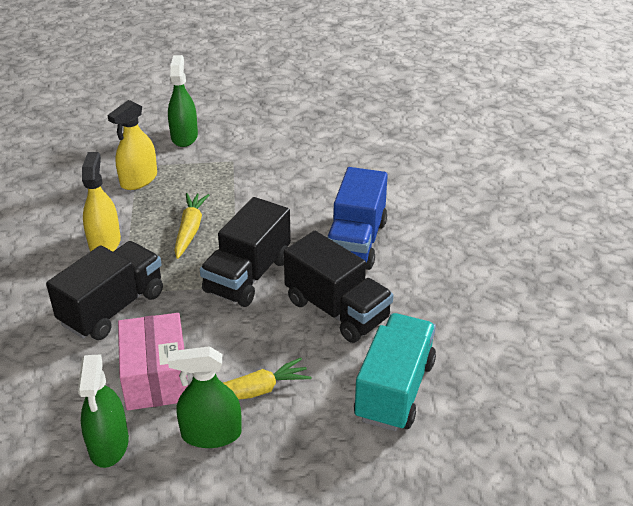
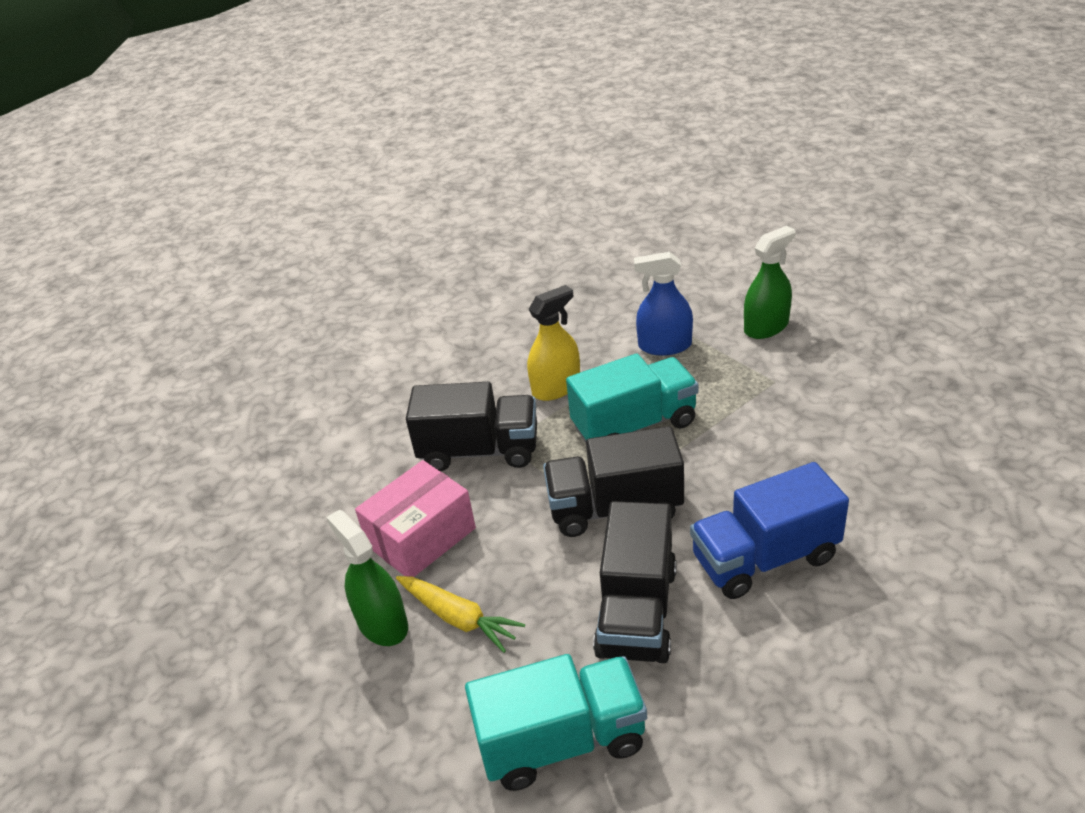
camera: 60 degrees right, 0 degrees up
(109, 444) = (320, 562): green spray bottle -> none
(139, 179) = (664, 346): yellow spray bottle -> blue spray bottle
(190, 230) = (634, 425): yellow carrot -> turquoise truck

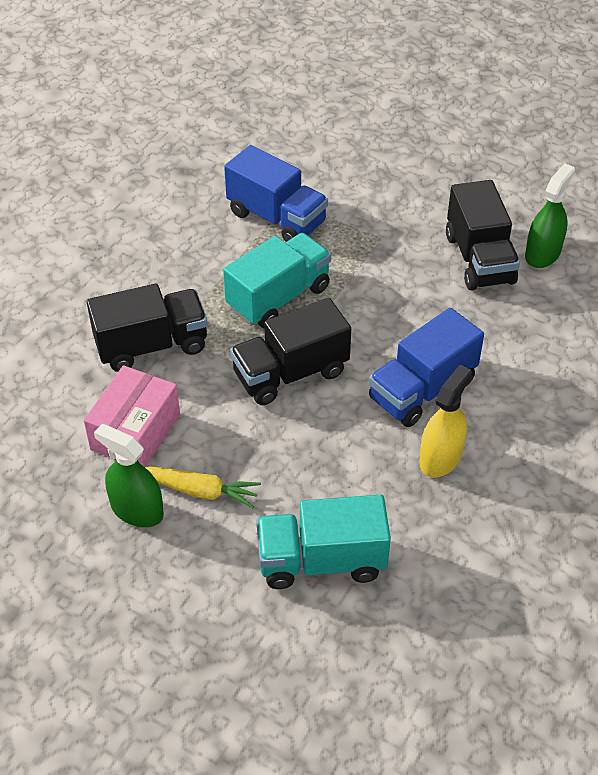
camera: 25 degrees left, 10 degrees up
(556, 387) = (195, 274): yellow spray bottle -> yellow spray bottle (440, 458)
(562, 741) = (321, 561): turquoise truck -> turquoise truck turned 150 degrees counterclockwise
(637, 611) = (340, 452): black truck -> black truck (479, 259)
(664, 346) = (276, 218): blue spray bottle -> blue truck
(766, 327) = (357, 186): green spray bottle -> green spray bottle (542, 254)

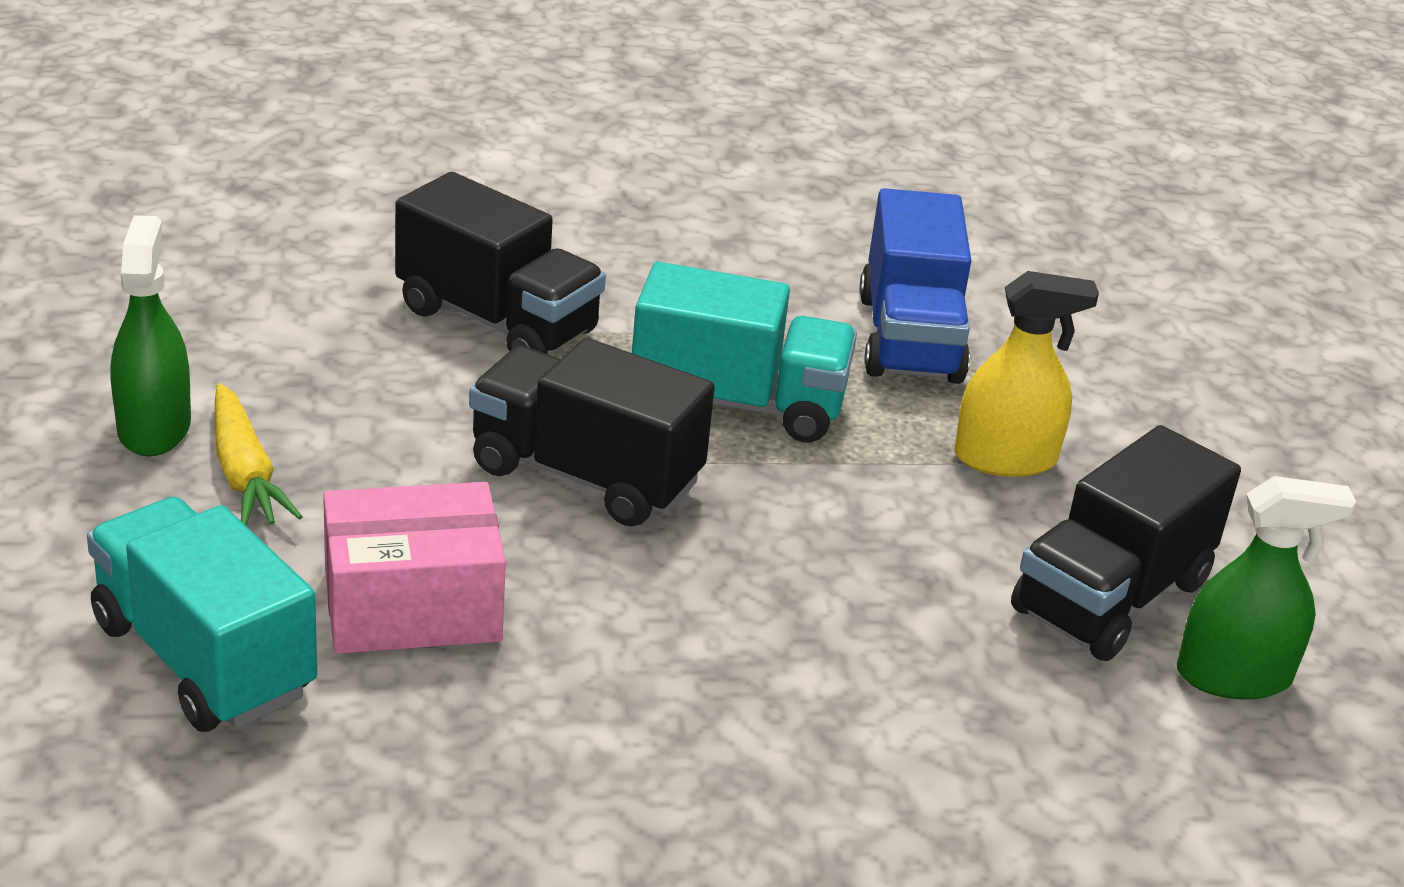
camera: 50 degrees right, 15 degrees down
(135, 432) = (308, 370): pink box -> pink box (412, 606)
(422, 390) = (707, 639): blue truck -> none
(440, 458) = (567, 721): yellow spray bottle -> yellow spray bottle (1005, 458)

